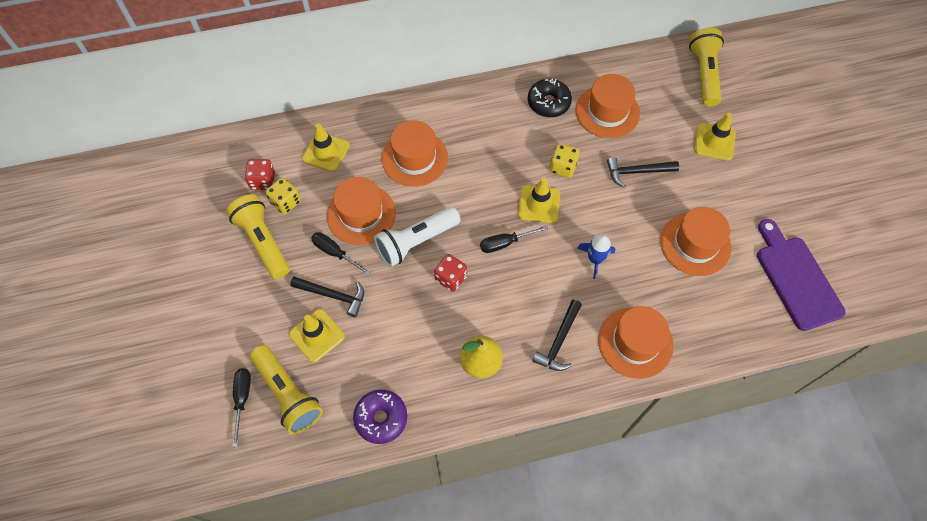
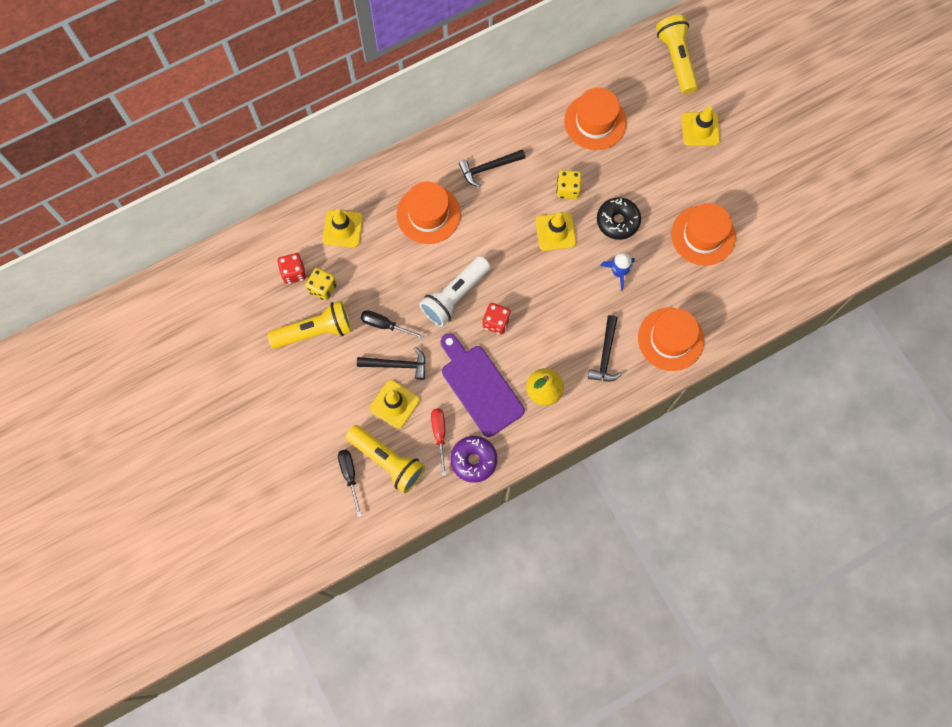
camera: 15 degrees left, 10 degrees up
(263, 241) = (315, 331): yellow flashlight -> yellow flashlight turned 120 degrees clockwise
(353, 380) = (439, 435): none -> red screwdriver
(361, 214) = (396, 282): orange hat -> none
(505, 243) = (535, 277): black screwdriver -> none
(548, 103) = (537, 125): black donut -> black donut (617, 221)
(637, 172) = (636, 177): black hammer -> black hammer (488, 168)
(796, 278) = (795, 245): purple cutting board -> purple cutting board (479, 387)

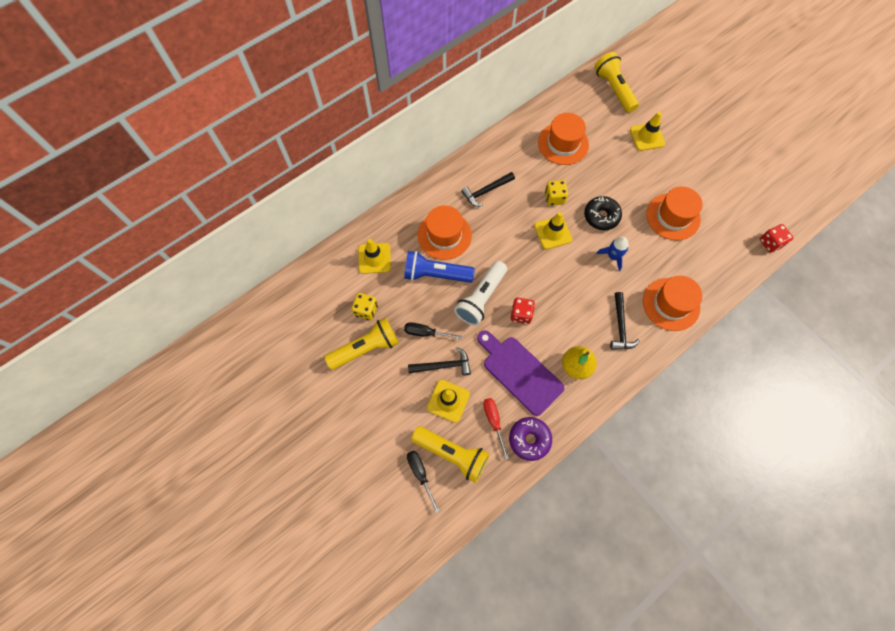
camera: 10 degrees left, 5 degrees down
(293, 272) = (338, 301): red dice -> red dice (770, 243)
(409, 259) = (435, 274): none -> blue flashlight

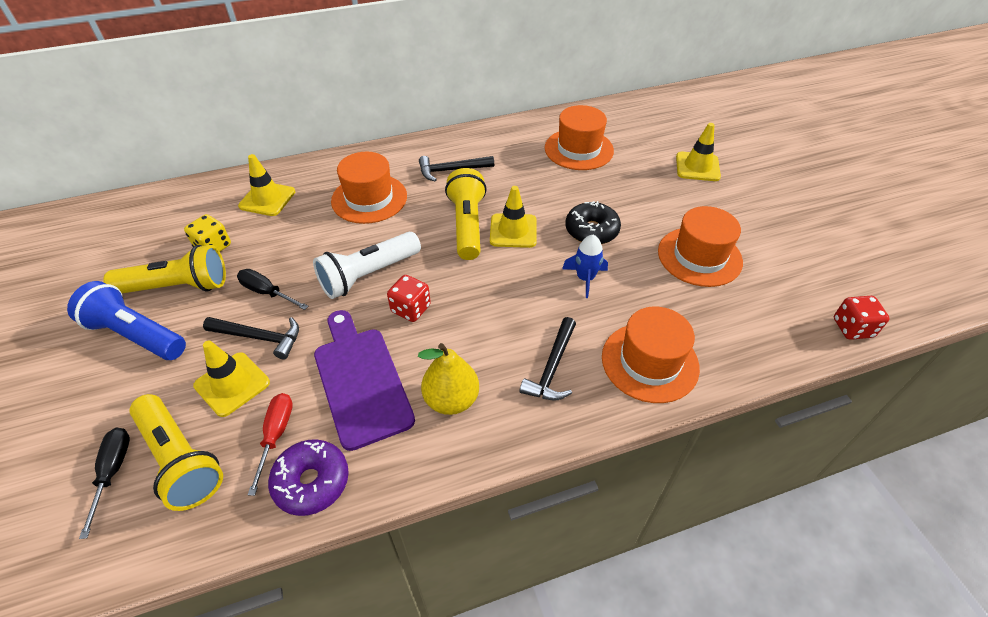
camera: 20 degrees right, 20 degrees down
(435, 274) = (328, 234): blue flashlight -> blue flashlight (136, 335)
(554, 198) = (536, 197): yellow dice -> none
(614, 89) = (672, 116): yellow flashlight -> yellow flashlight (467, 225)

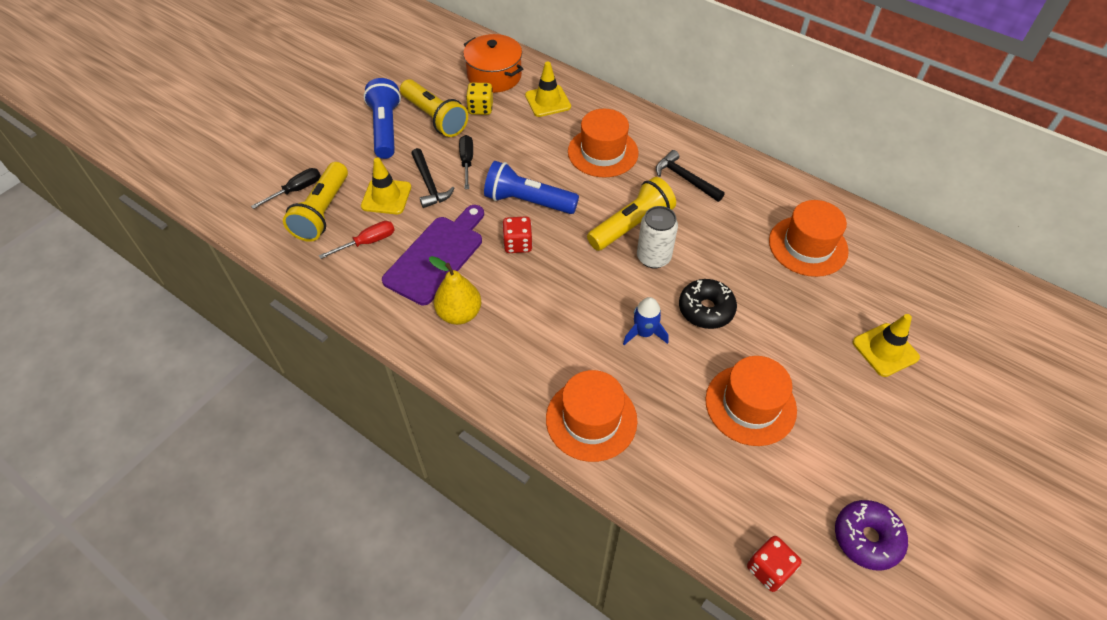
camera: 55 degrees right, 5 degrees up
(186, 216) = (494, 76): none -> orange pot
(312, 482) = (350, 280): purple donut -> purple donut (867, 538)
(368, 275) = (527, 201): white flashlight -> blue flashlight
(513, 231) = (653, 257): yellow traffic cone -> white can
(552, 368) = (533, 358): black hammer -> none

